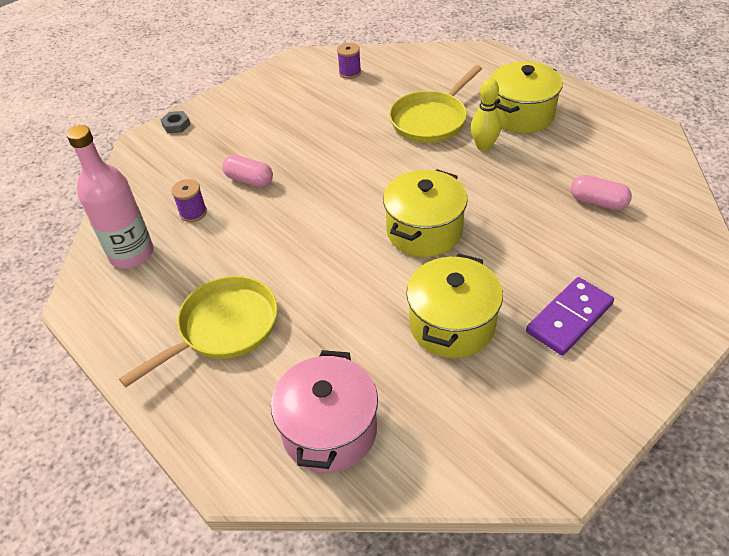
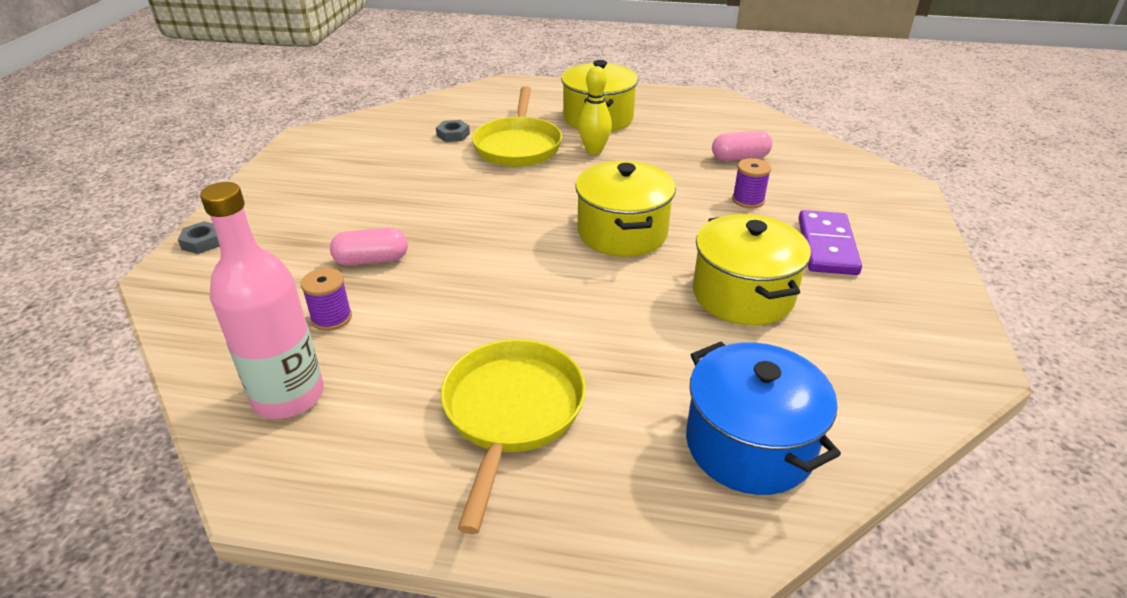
camera: 40 degrees left, 10 degrees down
(329, 430) = (749, 445): pink pot -> blue pot
(350, 72) = (382, 133): purple spool -> purple spool (748, 200)
(395, 92) = (453, 135): none -> grey nut

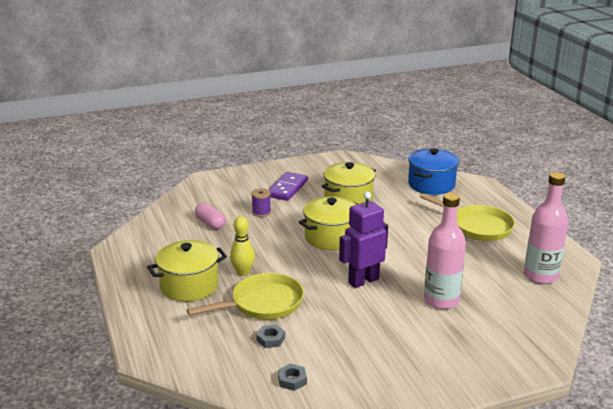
camera: 120 degrees left, 10 degrees down
(202, 242) = (504, 372): grey nut -> grey nut (292, 380)
(331, 318) = (492, 289): purple spool -> none
(371, 260) = (441, 300): pink capsule -> pink bottle
(486, 219) = (363, 281): none -> purple robot
(512, 413) = (477, 226): yellow pan -> yellow pan turned 120 degrees counterclockwise
(826, 246) = (287, 188): purple domino -> purple domino turned 45 degrees counterclockwise

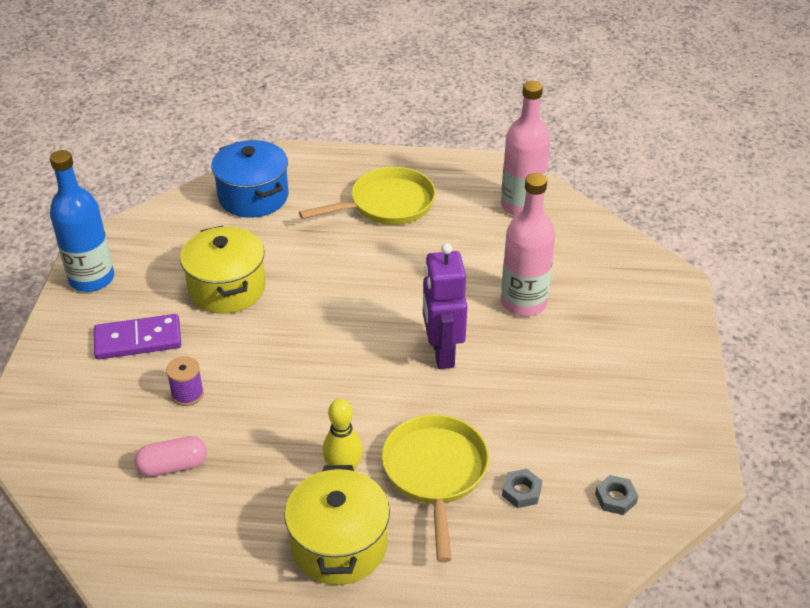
camera: 65 degrees left, 15 degrees up
(287, 188) = (138, 340): purple domino -> purple domino turned 60 degrees counterclockwise
(318, 164) = (91, 279): none -> blue bottle
(331, 237) = (316, 344): yellow pot -> none

